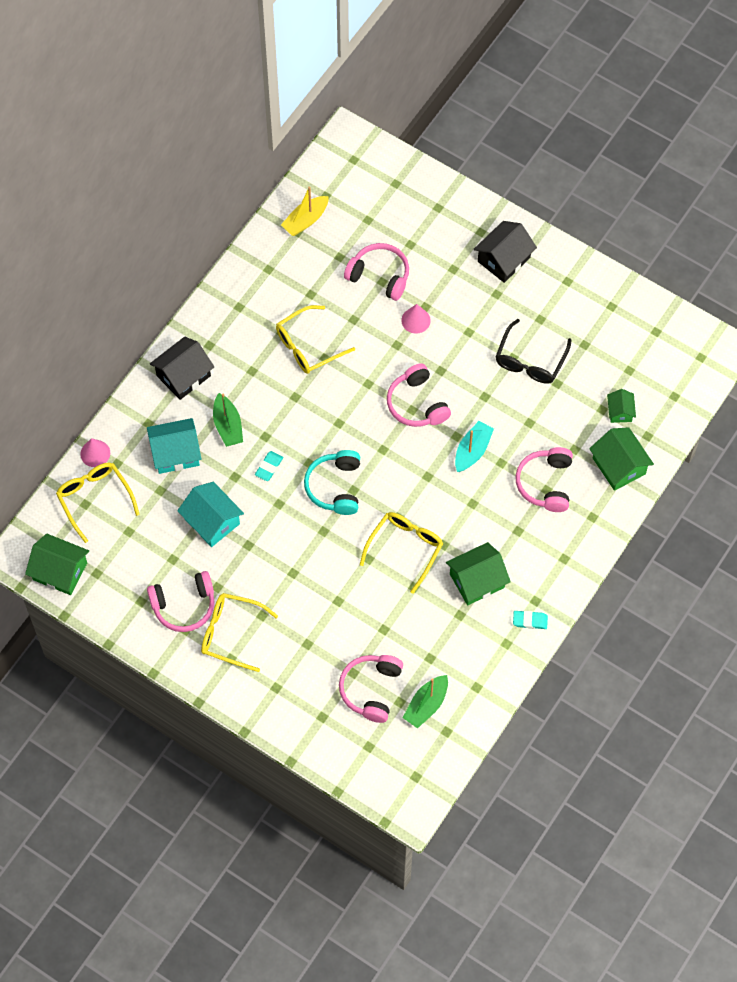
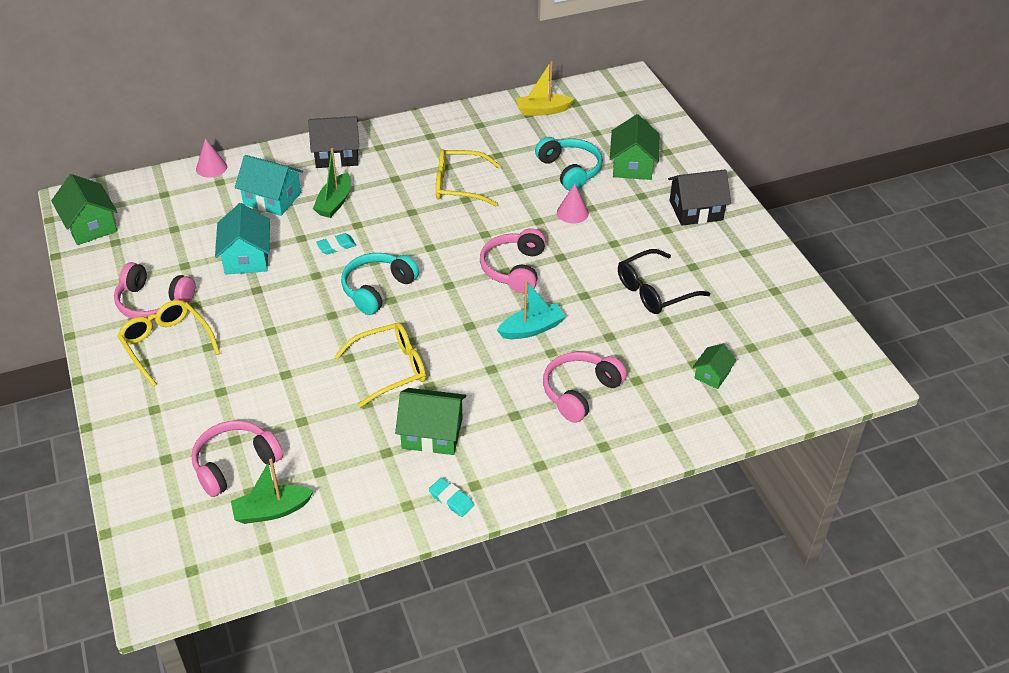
camera: 35 degrees right, 20 degrees down
(95, 499) = (175, 195): yellow glasses -> none
(379, 276) = (570, 170): pink headphones -> turquoise headphones
(619, 466) = (671, 418): green house -> green house (632, 165)

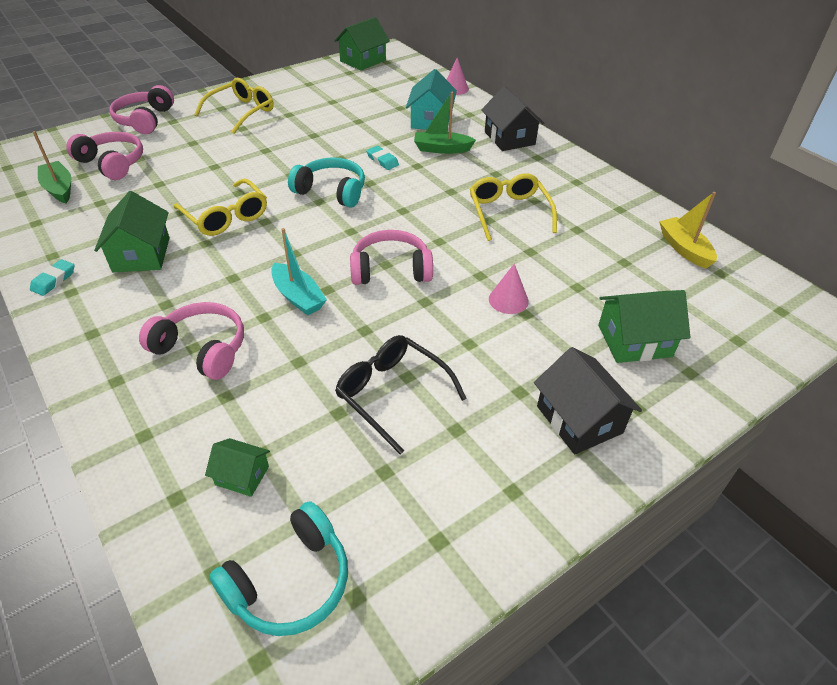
camera: 75 degrees right, 0 degrees up
(153, 302) = (287, 98): pink headphones -> pink headphones (145, 120)
(246, 257) = (351, 123): turquoise house -> none
(570, 170) = (586, 286): turquoise headphones -> turquoise headphones (290, 581)

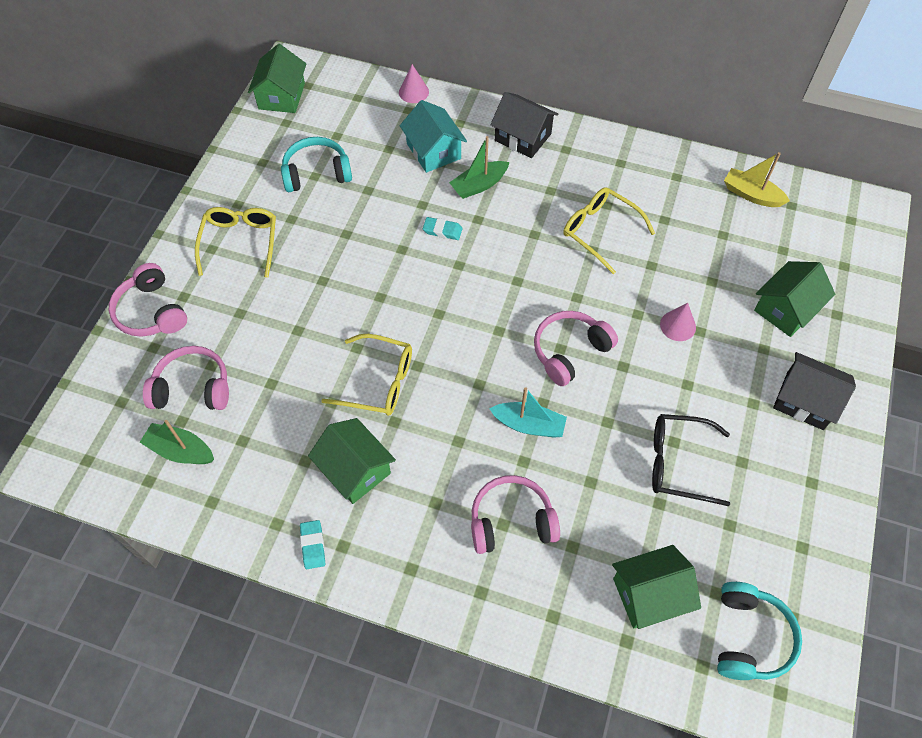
camera: 35 degrees left, 15 degrees up
(242, 475) = (649, 594): green house -> green house, size x1.74
(331, 191) = (437, 295): turquoise headphones -> turquoise headphones (316, 173)

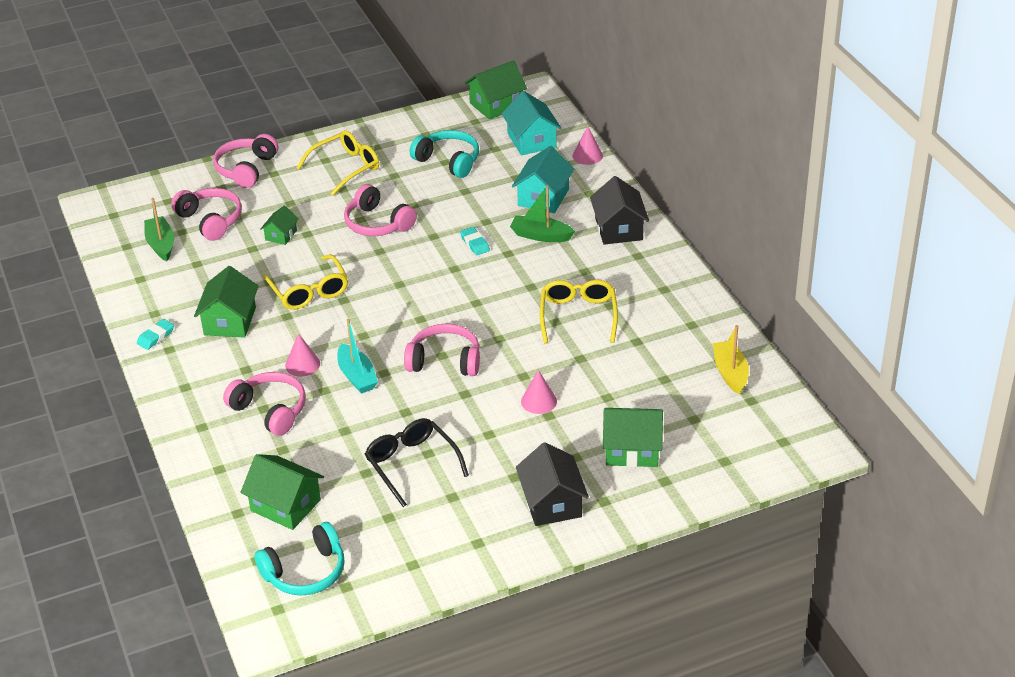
camera: 50 degrees right, 20 degrees down
(277, 350) = (281, 235): none -> green house
(342, 273) = (377, 223): none -> pink headphones
(354, 108) = (531, 140): none -> turquoise house
(473, 454) = (302, 364): none -> pink cone

